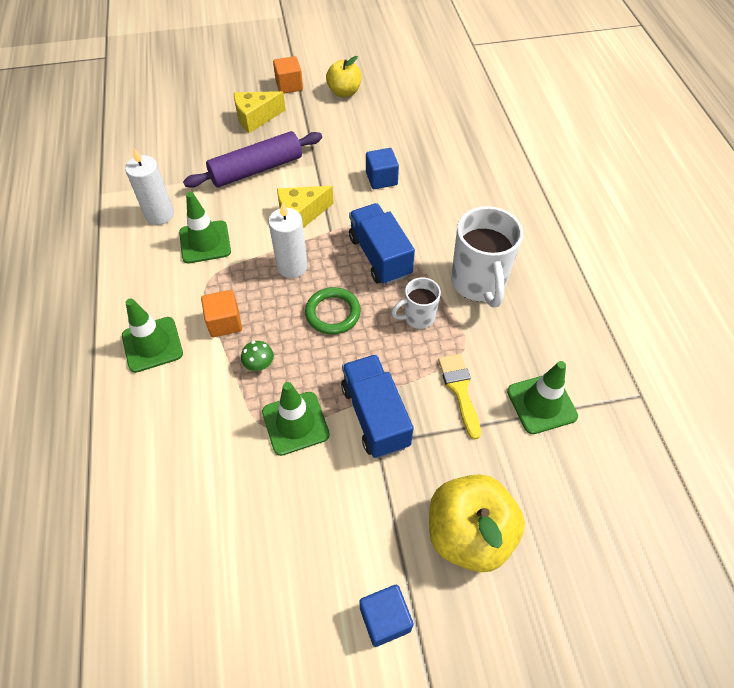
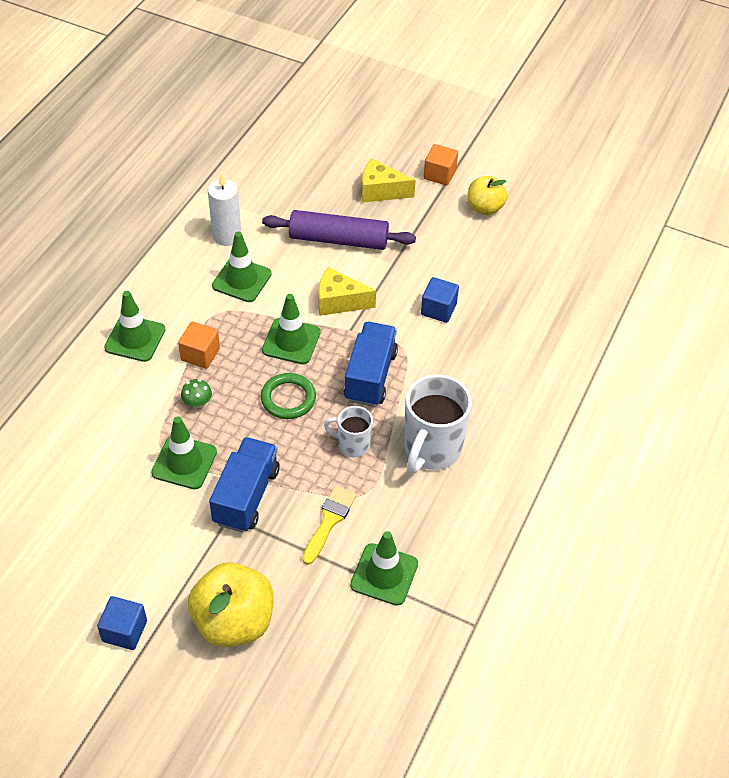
camera: 35 degrees right, 5 degrees down
(292, 266) = (291, 341): white candle -> green traffic cone

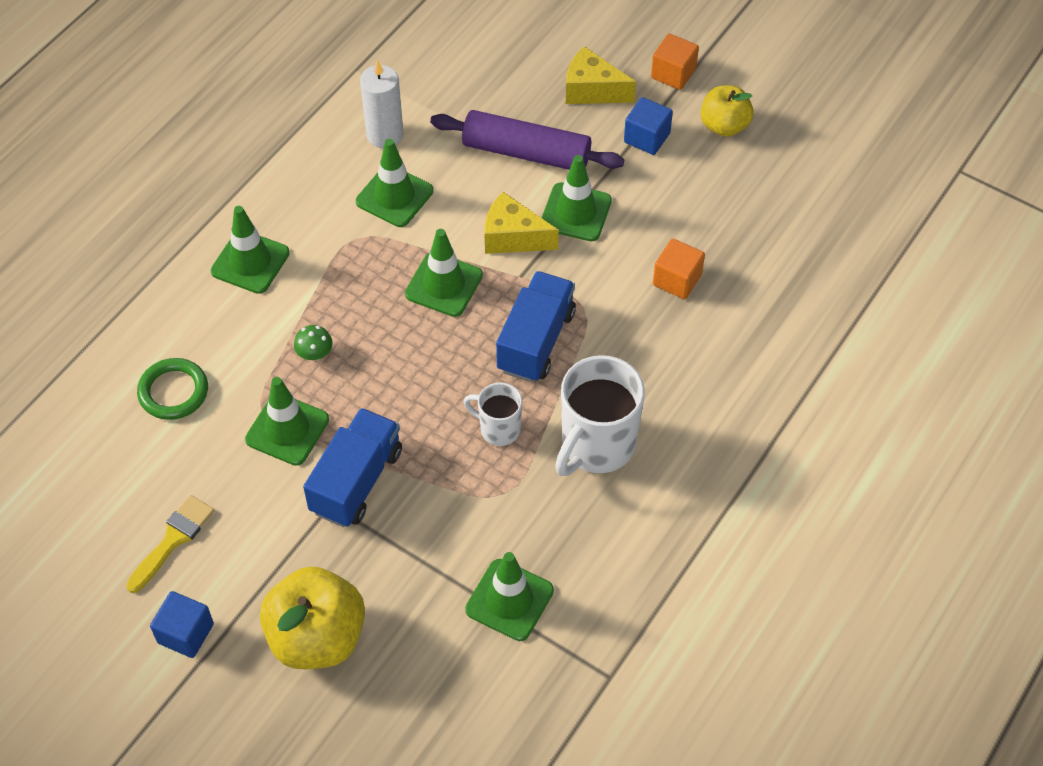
camera: 10 degrees right, 5 degrees up
(200, 354) = (328, 291): orange cube -> orange cube (677, 280)
(288, 398) = (428, 360): green ring -> green ring (173, 392)
(329, 521) = (453, 524): yellow brush -> yellow brush (173, 540)
(384, 279) = (576, 212): none -> green traffic cone
(438, 309) = (638, 260): blue cube -> blue cube (647, 138)

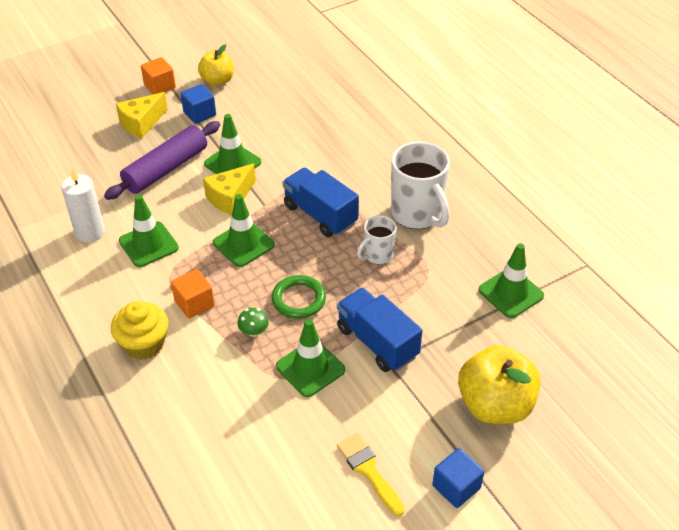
camera: 65 degrees left, 10 degrees down
(173, 392) = (231, 429): green ring -> green ring (298, 299)
(250, 262) = (144, 344): green traffic cone -> yellow cupcake
(677, 280) = (317, 138): orange cube -> orange cube (194, 303)

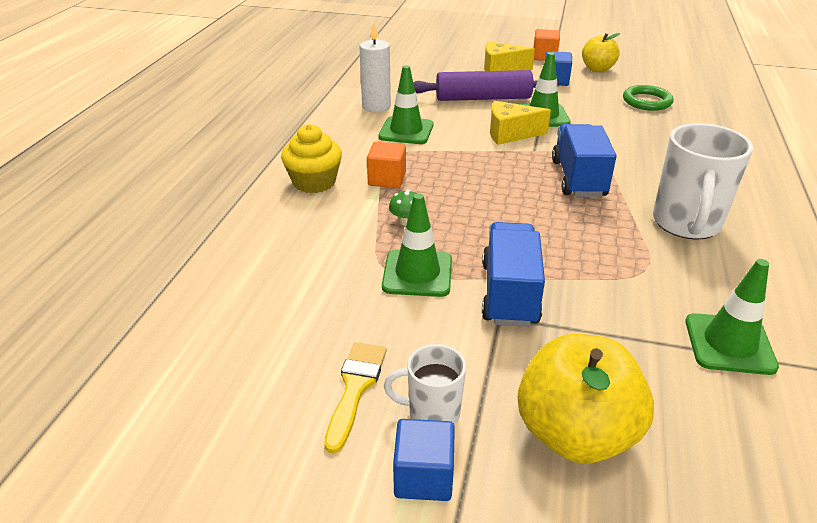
camera: 45 degrees right, 10 degrees down
(243, 244) = (481, 164): green traffic cone -> none
(298, 299) = (477, 222): green ring -> green ring (647, 101)
(377, 255) = (599, 231): white mug -> white mug (432, 413)

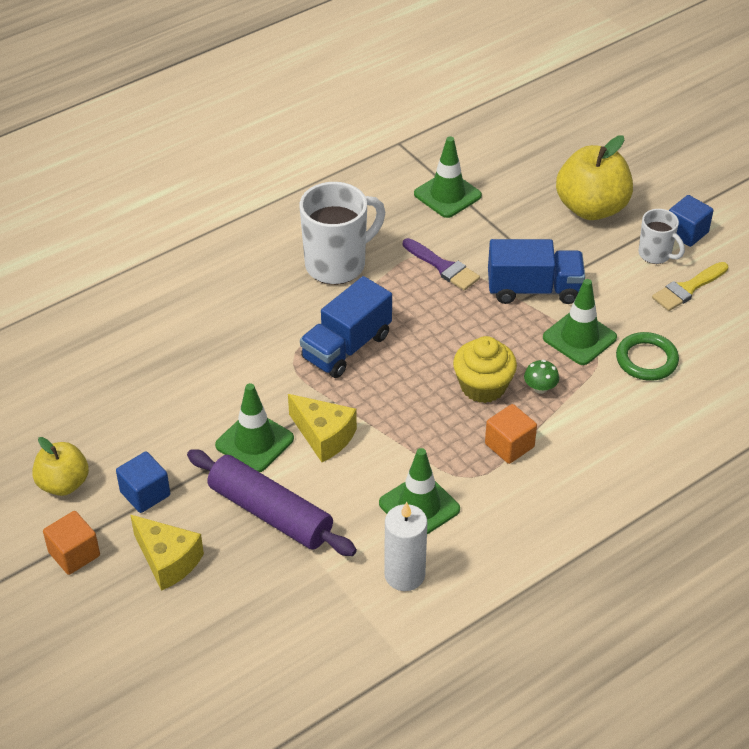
camera: 140 degrees left, 10 degrees up
(314, 182) = (579, 482): yellow cupcake -> yellow cupcake (483, 386)
(509, 293) = (533, 289): blue truck -> blue truck turned 135 degrees counterclockwise
(611, 268) = (443, 267): none -> purple brush
(647, 101) = (118, 397): green ring -> green ring (646, 360)

